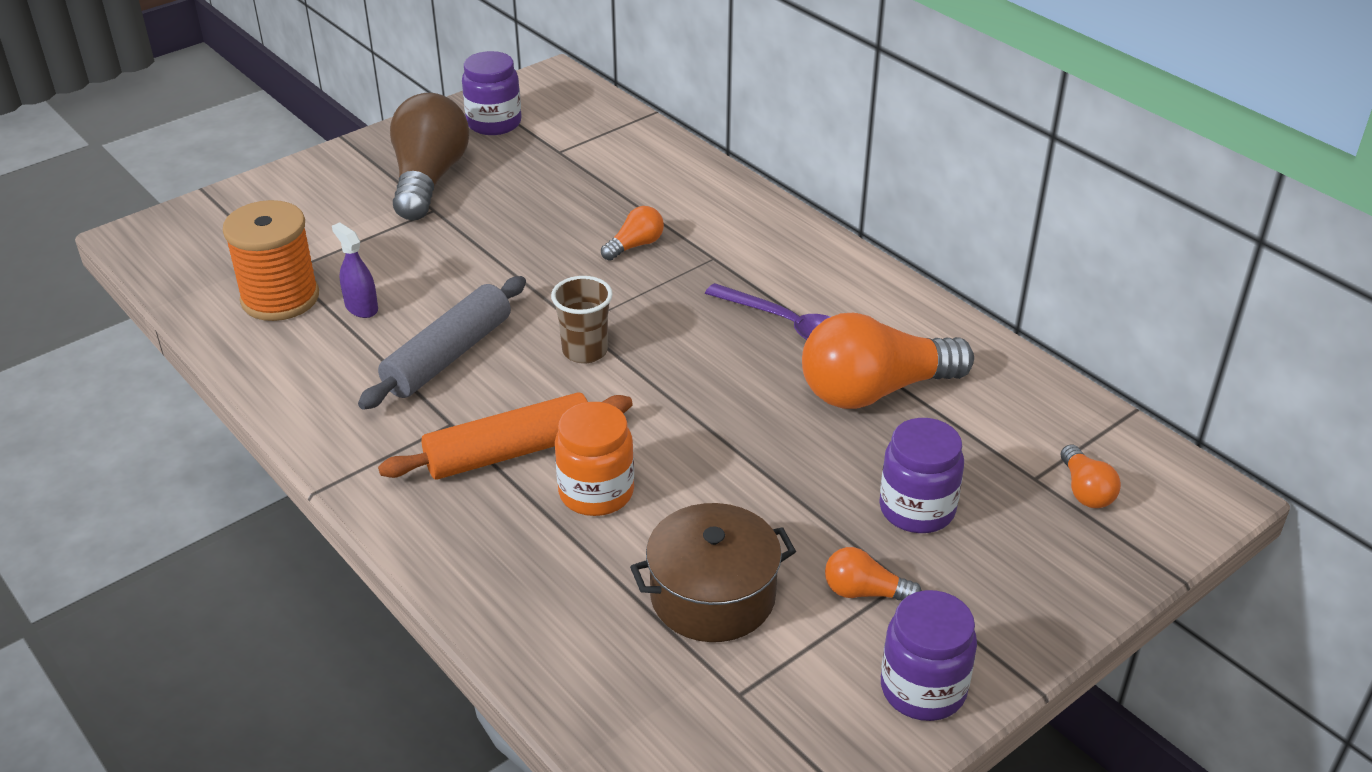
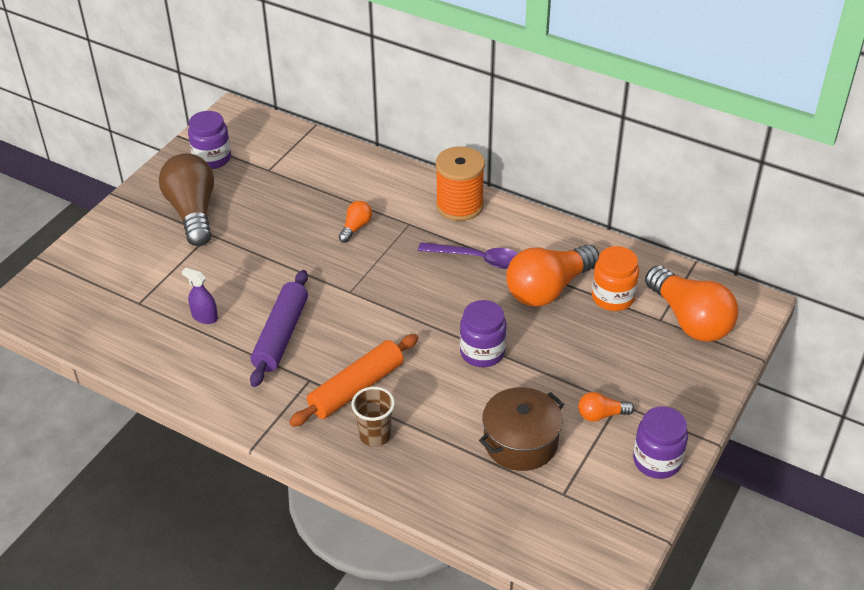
camera: 20 degrees left, 5 degrees up
(280, 298) = (146, 324): orange spool -> orange spool (459, 205)
(448, 355) = (281, 335): grey rolling pin -> purple rolling pin
(585, 351) = (364, 309): brown cup -> brown cup (375, 435)
(596, 492) = (421, 399): orange jar -> orange jar (613, 297)
(917, 509) = (606, 357): purple jar -> purple jar (482, 352)
(1085, 490) = (690, 320): orange light bulb -> orange light bulb, size x2.16

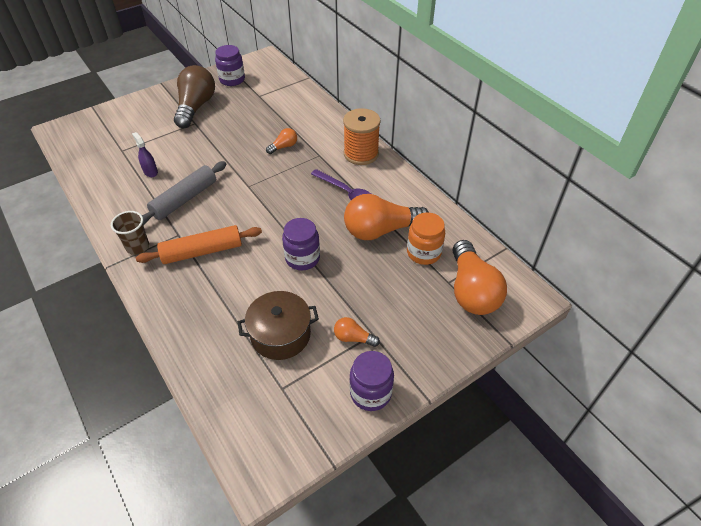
camera: 25 degrees right, 5 degrees up
(281, 335) = (184, 199): purple rolling pin -> grey rolling pin
(375, 435) = (188, 289): brown cup -> brown cup (138, 247)

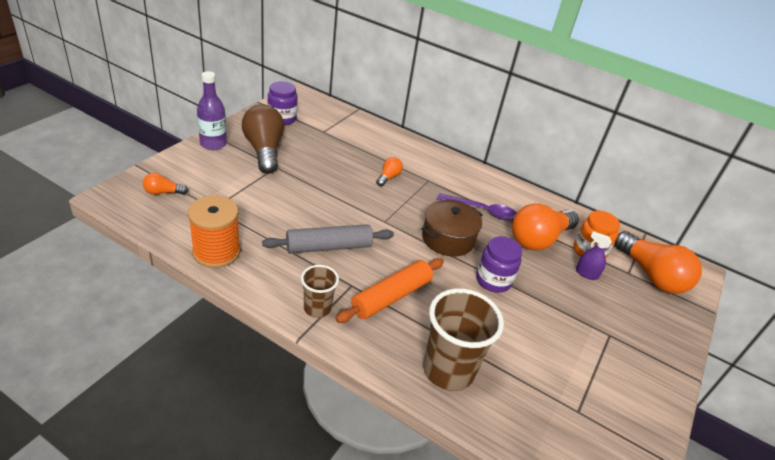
camera: 30 degrees left, 10 degrees down
(150, 172) = (266, 225): purple spray bottle -> purple spray bottle (586, 274)
(160, 96) = (213, 144): none -> purple bottle
(184, 199) = (329, 247): grey rolling pin -> grey rolling pin turned 60 degrees clockwise
(199, 322) = (448, 370): none -> brown cup
(280, 334) = (534, 359): brown pot -> brown pot (448, 239)
(353, 338) = (598, 343): orange light bulb -> orange light bulb (163, 192)
(361, 154) = (465, 173): orange spool -> orange spool (216, 252)
(370, 393) = (652, 389): purple jar -> none

